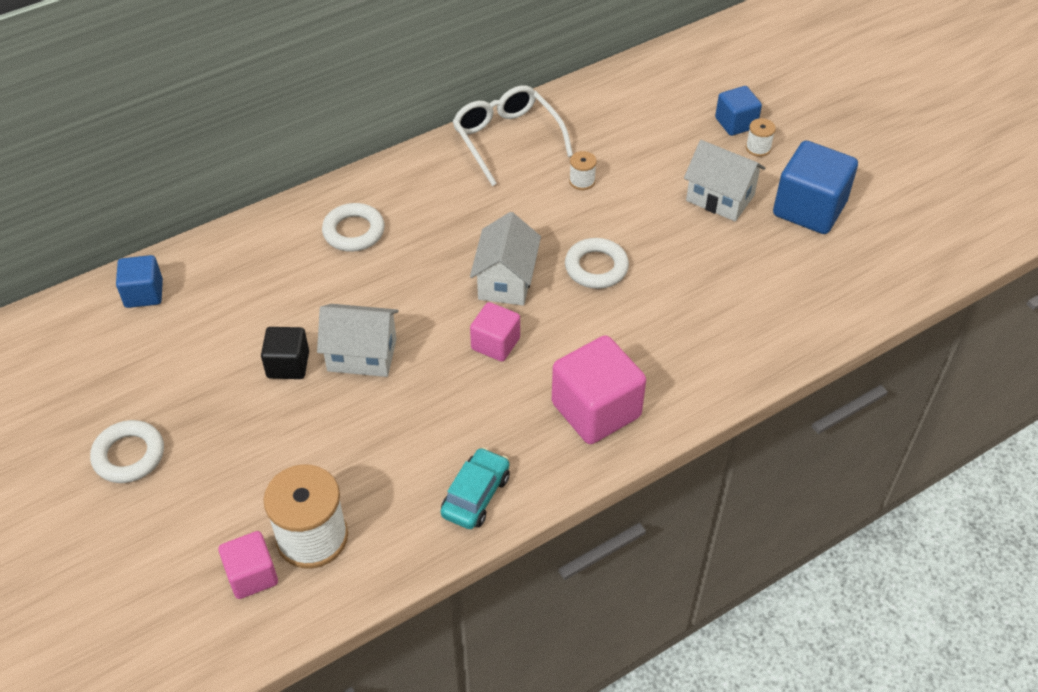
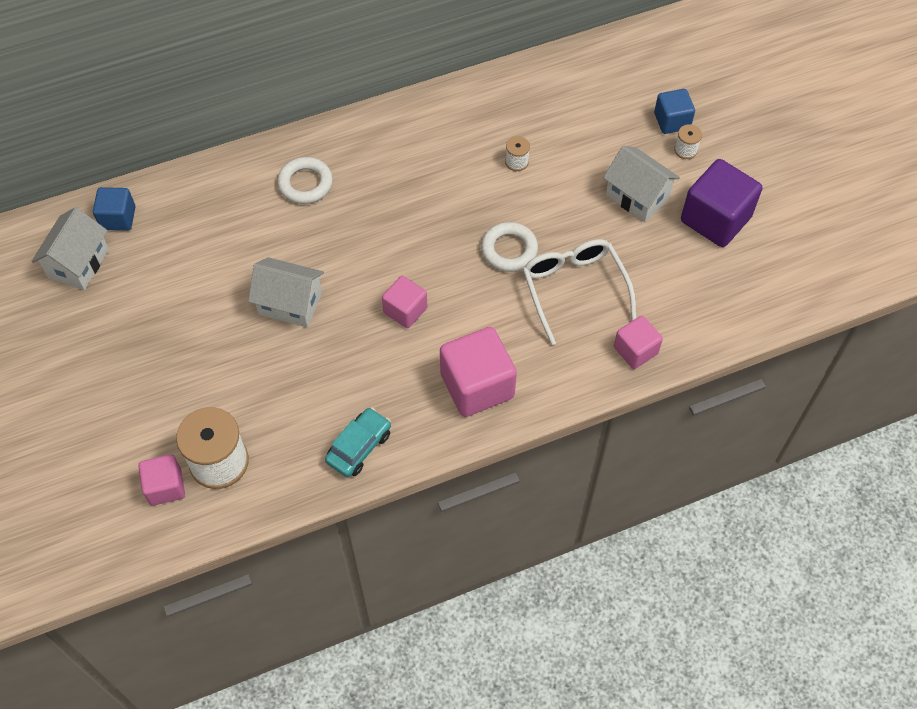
camera: 10 degrees right, 10 degrees up
(129, 455) = (84, 366): white ring -> none
(288, 365) = (227, 303): black cube -> none
(506, 281) = (427, 251): white house -> white house (78, 263)
(507, 139) = (459, 109): white glasses -> white glasses (574, 289)
(762, 349) = (635, 350): none -> pink cube
(809, 209) = (715, 219): blue cube -> purple cube

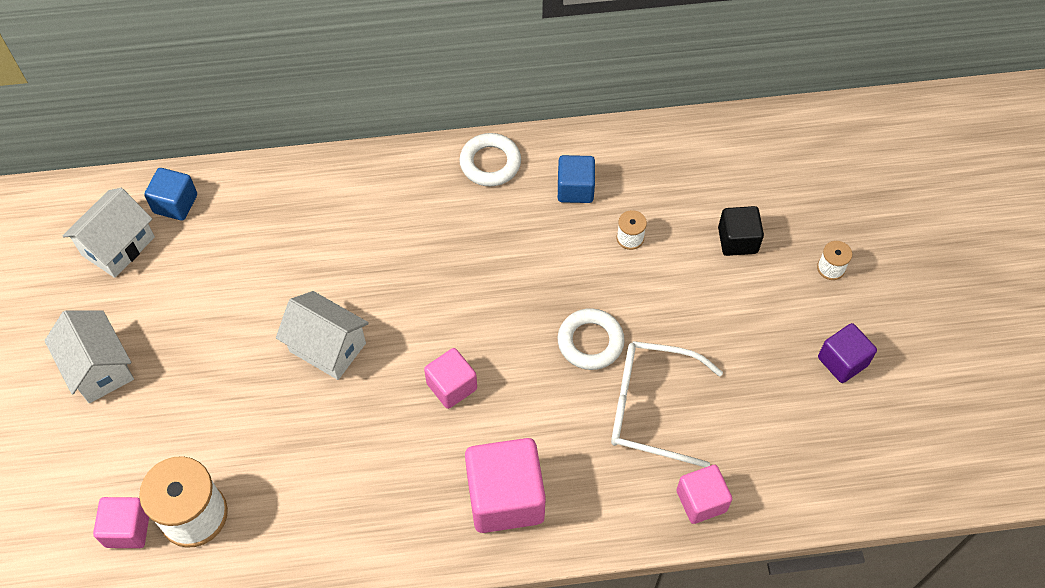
camera: 15 degrees right, 0 degrees up
(305, 184) = (387, 210): white ring -> white ring (490, 163)
(359, 447) = (351, 537): turquoise car -> none
(574, 289) = (651, 408): white glasses -> white glasses turned 75 degrees counterclockwise
(605, 145) = (737, 240): none -> black cube
(637, 196) = (757, 312): white house -> white house (99, 368)
(672, 121) = (824, 229): blue cube -> blue cube (575, 189)
(715, 219) = (842, 361): purple cube -> purple cube, size x0.58

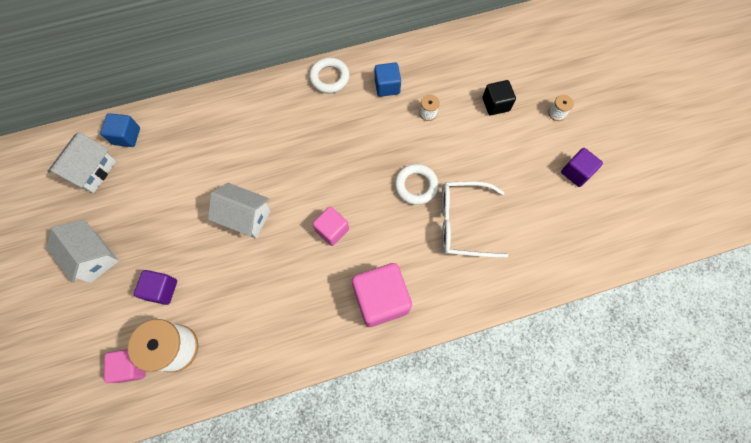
camera: 10 degrees left, 10 degrees up
(188, 430) = (162, 290): none -> purple cube
(701, 501) = (506, 279): pink cube -> none

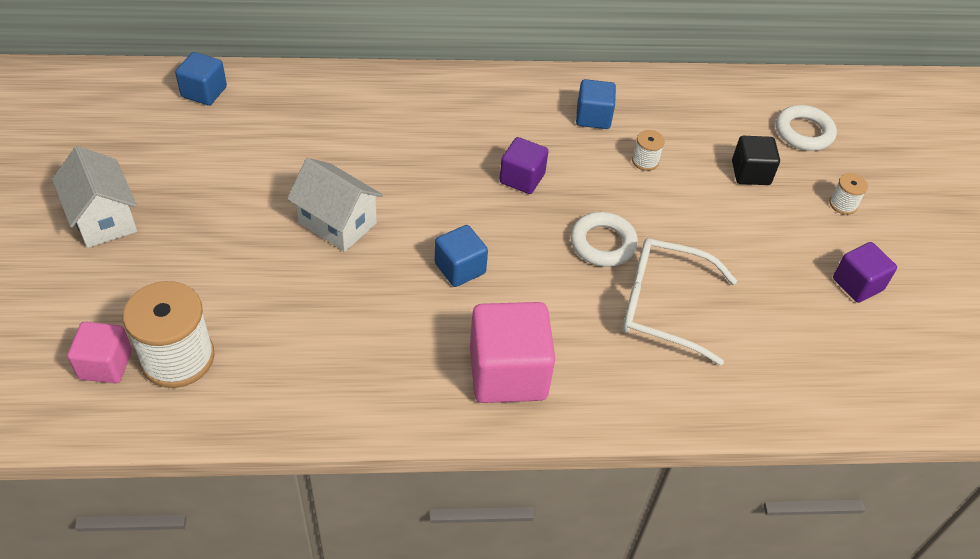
camera: 10 degrees right, 20 degrees down
(92, 171) = (142, 120): white house -> none
(162, 290) = (185, 281): purple cube -> purple cube (522, 178)
(329, 78) = (512, 89): white ring -> white ring (804, 132)
(332, 230) = (460, 268): pink cube -> blue cube

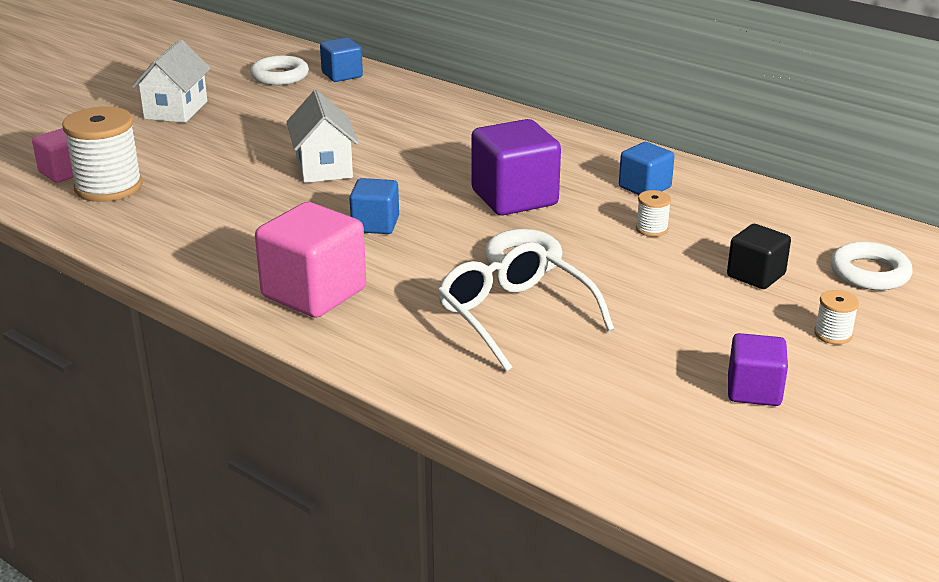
camera: 45 degrees right, 20 degrees down
(146, 120) = (280, 76): none -> white ring
(522, 178) = (514, 198): purple cube -> purple cube, size x1.71

